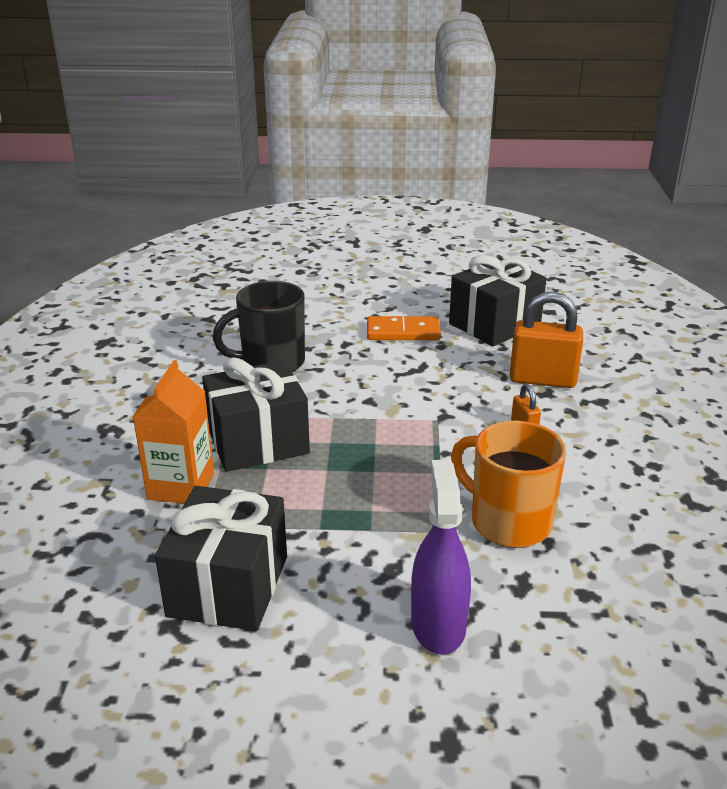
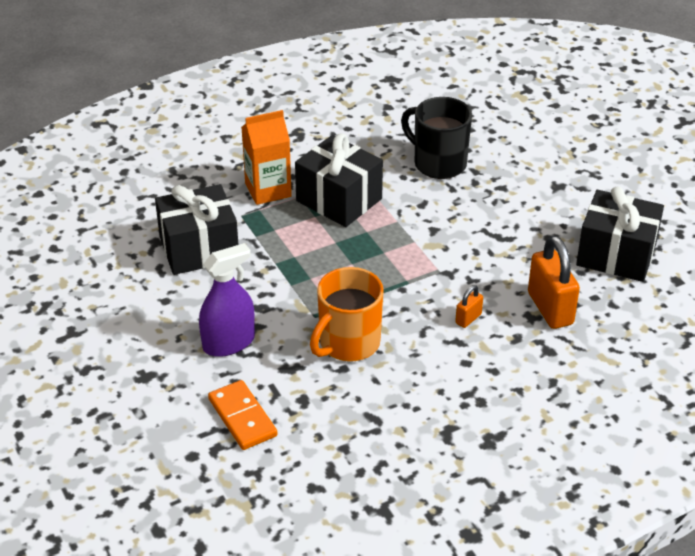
camera: 60 degrees right, 10 degrees up
(403, 332) = (549, 209): orange domino -> orange domino (242, 417)
(508, 522) = (348, 343): orange mug -> orange mug turned 150 degrees counterclockwise

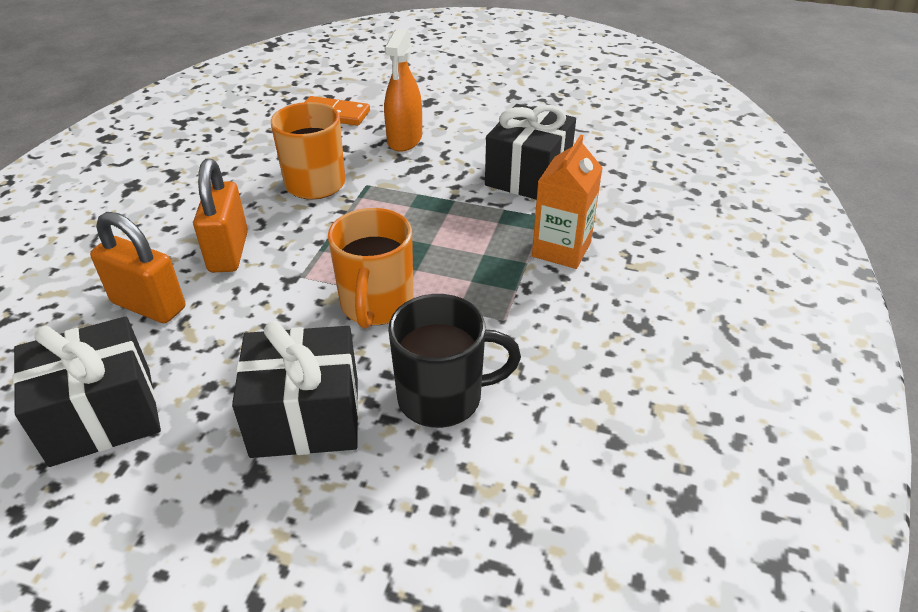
camera: 135 degrees right, 0 degrees up
(229, 343) = (404, 139): purple spray bottle -> orange spray bottle
(339, 200) = (485, 282): black gift -> black gift (306, 417)
(416, 225) = (376, 305): none -> orange mug
(468, 319) = (229, 252): orange padlock -> orange padlock, size x2.07

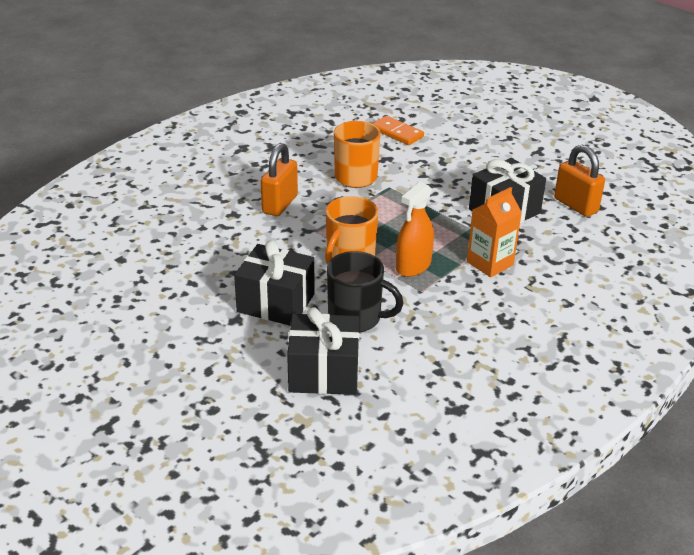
camera: 25 degrees right, 5 degrees down
(102, 415) = (173, 269): black gift -> black gift (324, 373)
(149, 305) = (221, 221): orange padlock -> orange padlock (575, 205)
(404, 139) = (434, 163): orange spray bottle -> orange spray bottle (413, 266)

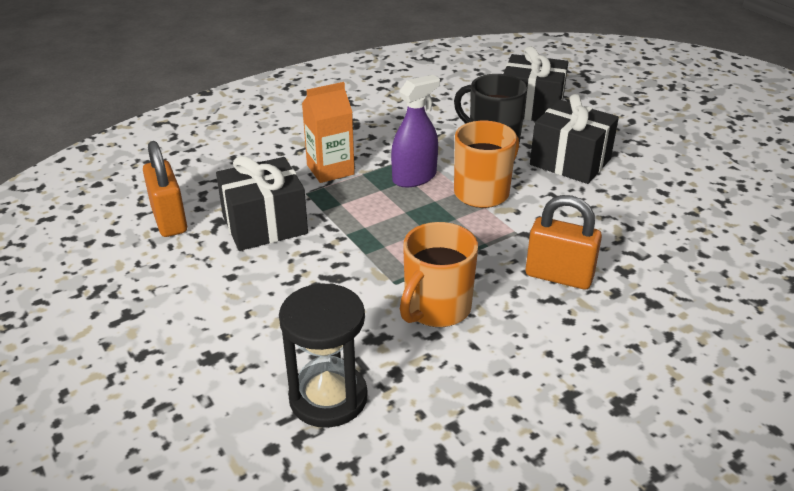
camera: 165 degrees left, 0 degrees up
(280, 204) = (559, 276): orange padlock -> orange padlock turned 75 degrees clockwise
(397, 133) = (328, 397): orange domino -> black hourglass
(413, 266) = (414, 177): orange spray bottle -> purple spray bottle

